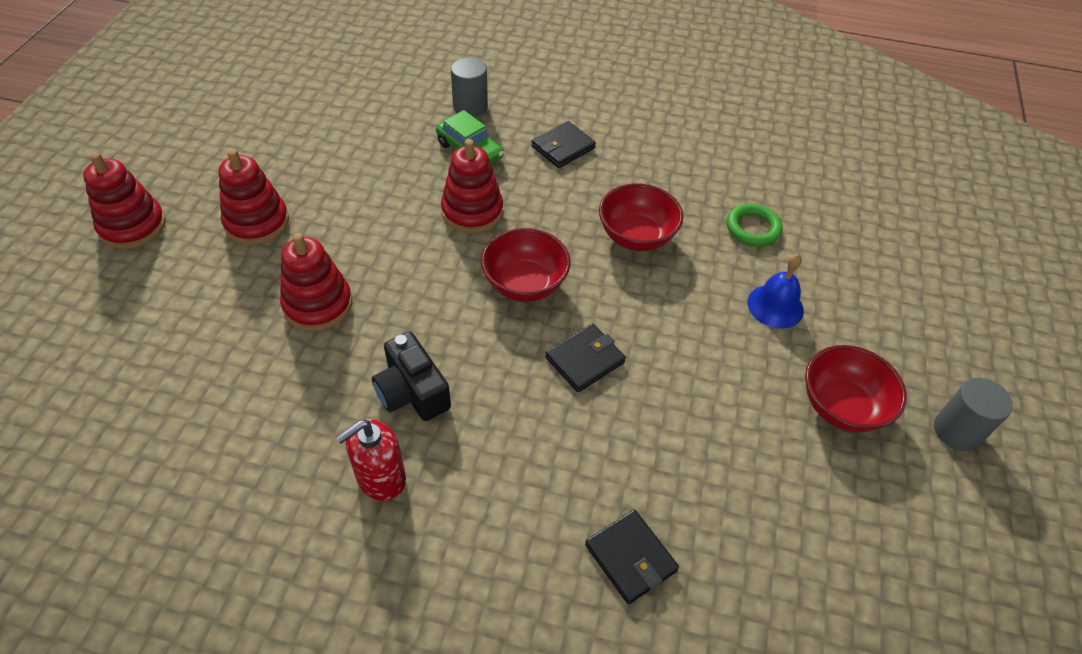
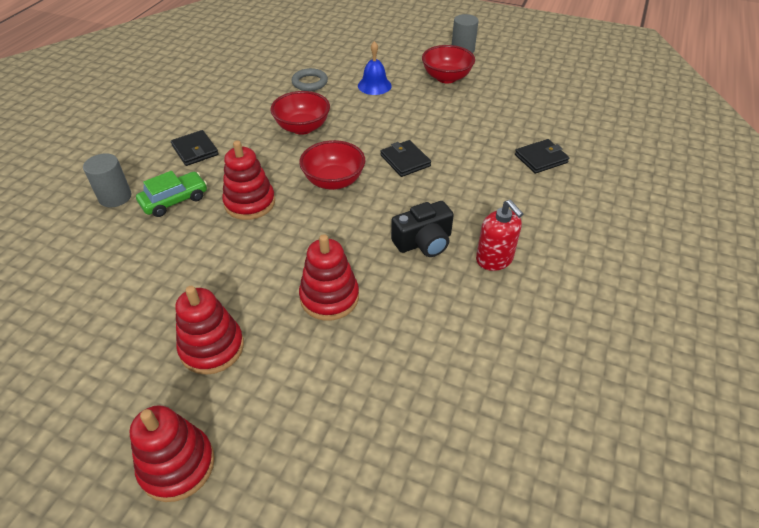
camera: 80 degrees left, 5 degrees down
(753, 228) = (310, 82): green ring -> grey ring

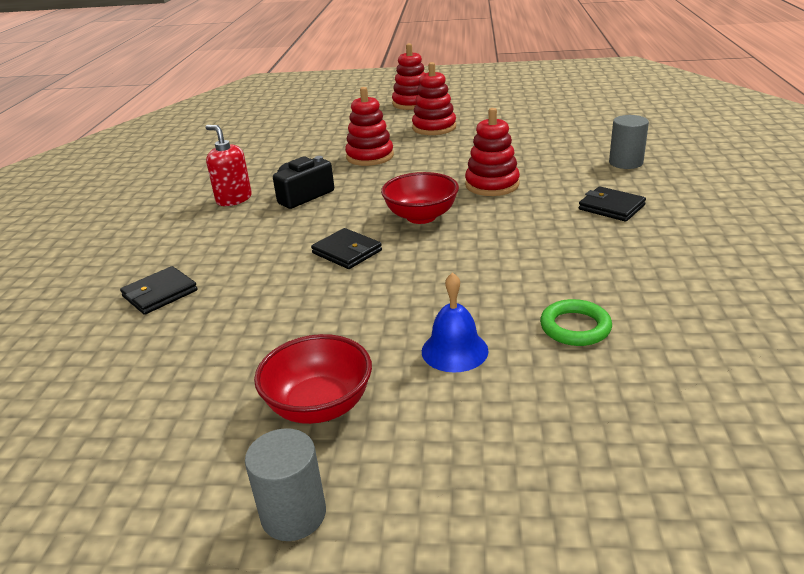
camera: 165 degrees right, 15 degrees down
(174, 200) = (566, 172): green car -> none
(302, 127) = (511, 258): red bowl -> none
(310, 82) = (575, 327): grey ring -> green ring

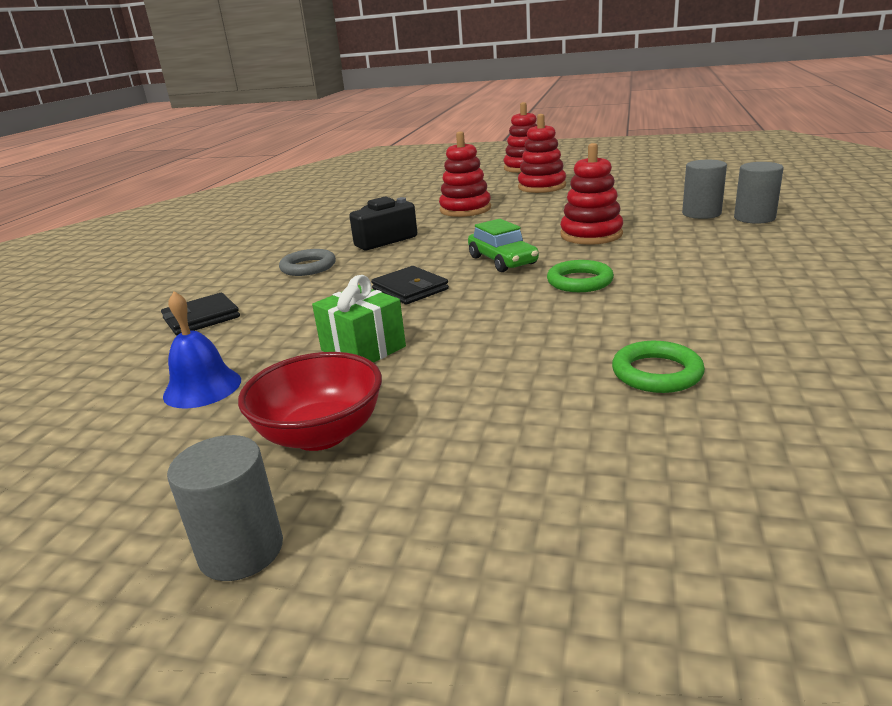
camera: 10 degrees right, 5 degrees down
(234, 199) = (312, 241): red soap dispenser -> none
(241, 230) = (308, 267): none -> grey ring
(326, 318) = (363, 348): none -> green gift
(421, 216) = (502, 260): red bowl -> green car
(454, 350) = (499, 388): blue bell -> blue bell (202, 387)
(494, 237) = (579, 281): none -> green ring
(581, 158) = (701, 213): none -> grey cylinder
(611, 207) = (728, 257): black wallet -> none

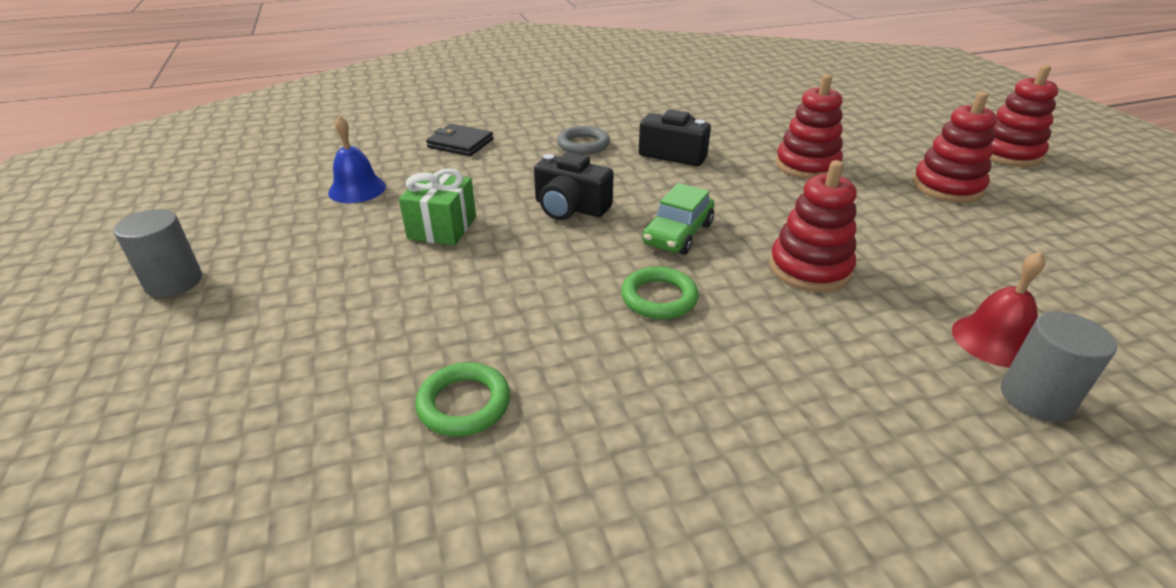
camera: 55 degrees right, 10 degrees up
(320, 434) = (307, 259): red bowl -> none
(410, 289) = (570, 208): black wallet -> black camera
(701, 213) = (994, 340): grey cylinder -> red bell

